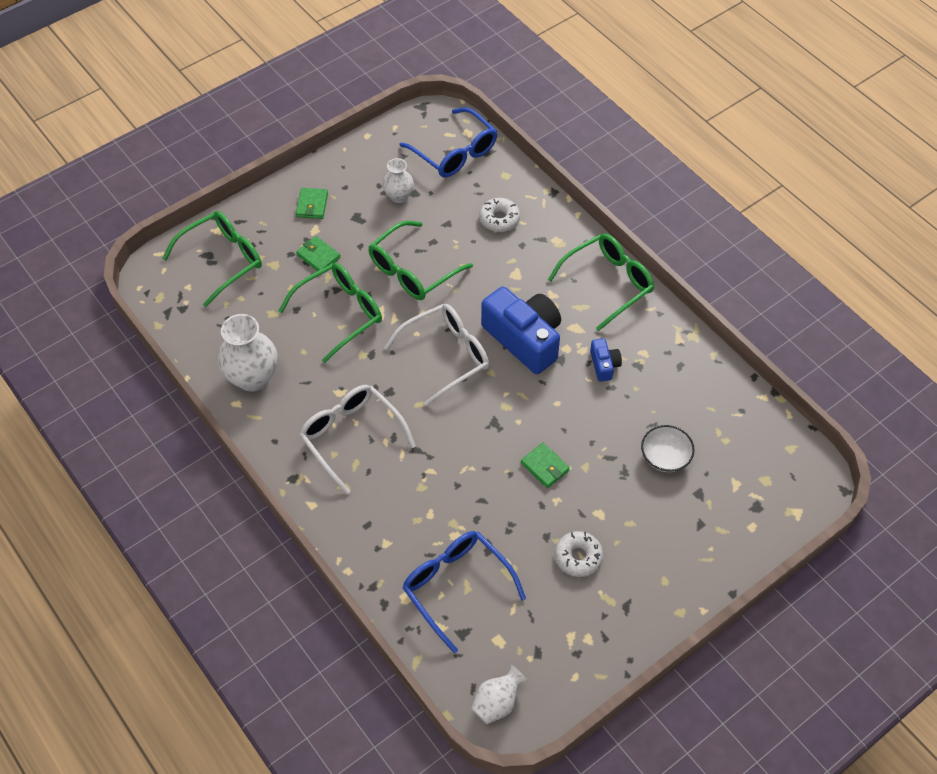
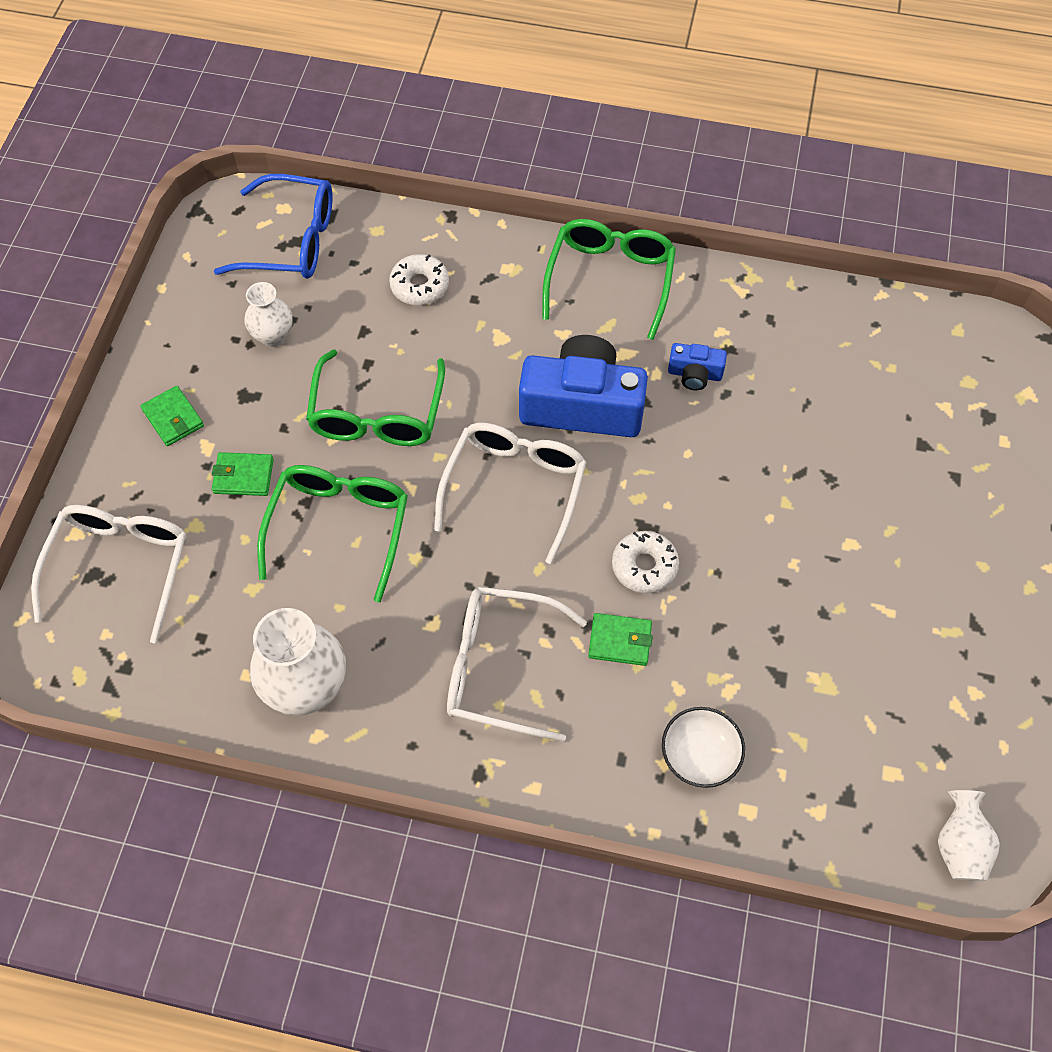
camera: 40 degrees left, 5 degrees up
(222, 260) = (120, 567): green glasses -> white glasses
(456, 587) = (789, 749): blue glasses -> none
(545, 467) = (745, 535): green wallet -> green wallet (620, 641)
(578, 557) = (877, 610): white donut -> white donut (644, 566)
(604, 365) = (694, 374): blue camera -> blue camera turned 150 degrees clockwise
(665, 457) = (853, 430): white bowl -> white bowl (699, 755)

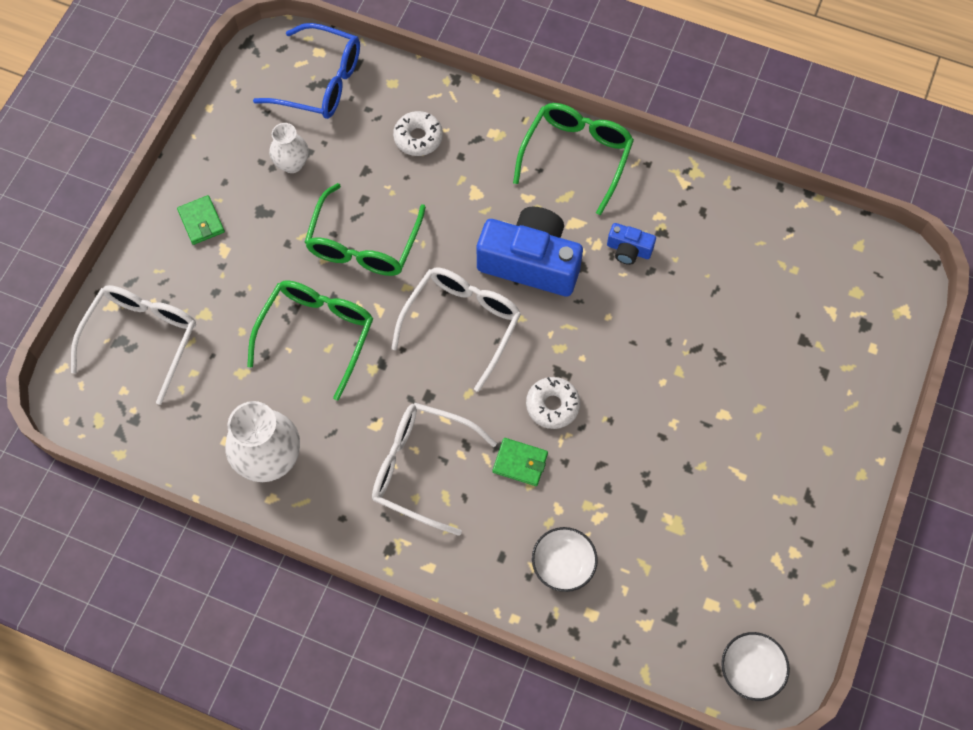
camera: 10 degrees right, 5 degrees up
(243, 476) = (249, 279): green wallet -> none
(959, 845) = (750, 670): white vase -> white bowl

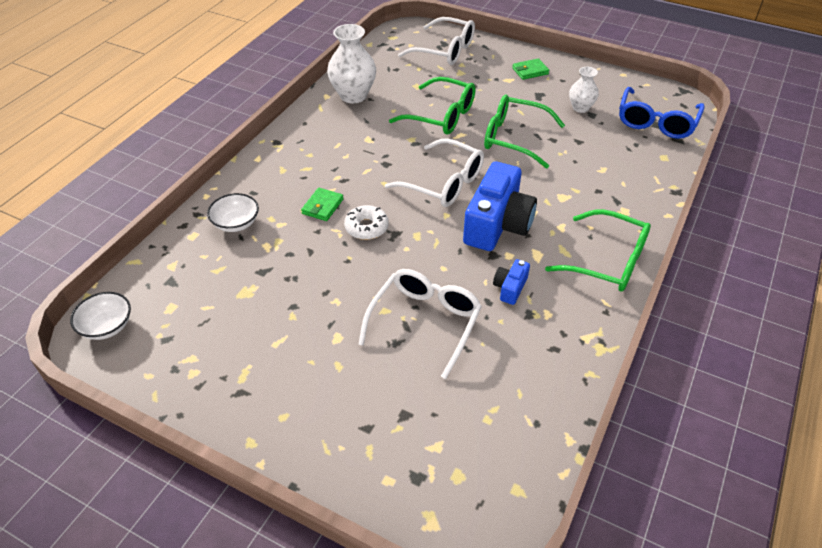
camera: 95 degrees right, 20 degrees down
(418, 138) = (613, 168): white donut -> none
(421, 468) = (330, 158): white glasses -> white glasses (425, 322)

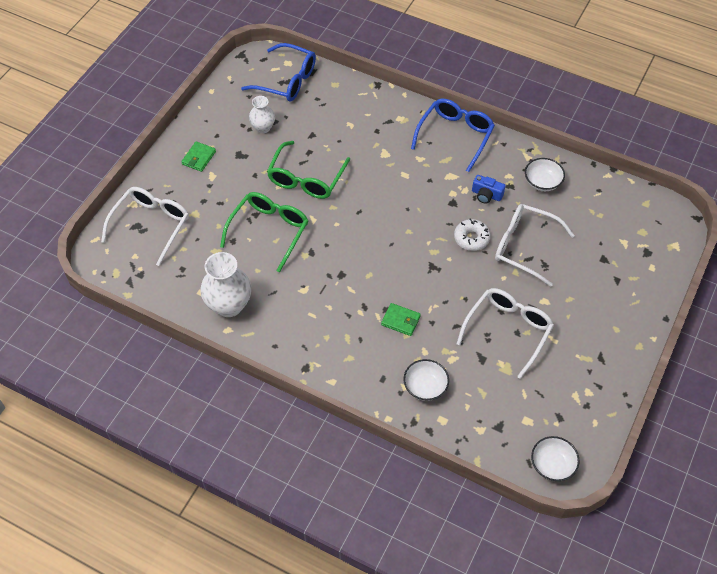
camera: 90 degrees left, 10 degrees up
(366, 227) = (426, 286): white donut -> white donut (471, 238)
(443, 183) = (368, 232): white glasses -> white glasses (508, 331)
(497, 224) = (418, 198): blue camera -> none
(530, 71) = (199, 158): green wallet -> green wallet turned 45 degrees clockwise
(541, 351) = (542, 182): none -> white bowl
(607, 261) = (455, 136): green glasses -> blue glasses

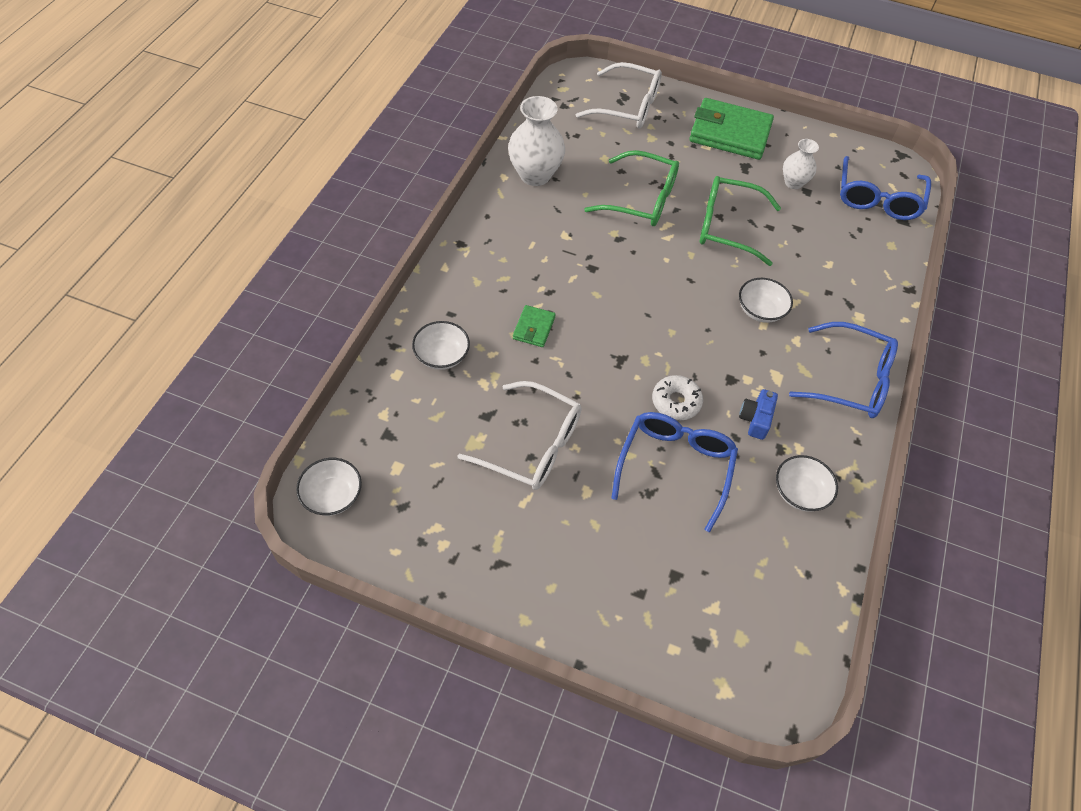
camera: 80 degrees right, 0 degrees up
(199, 158) = (729, 133): green wallet -> green wallet, size x2.13
(391, 174) = (760, 310): none -> white bowl
(524, 247) = (675, 467): white glasses -> blue glasses

